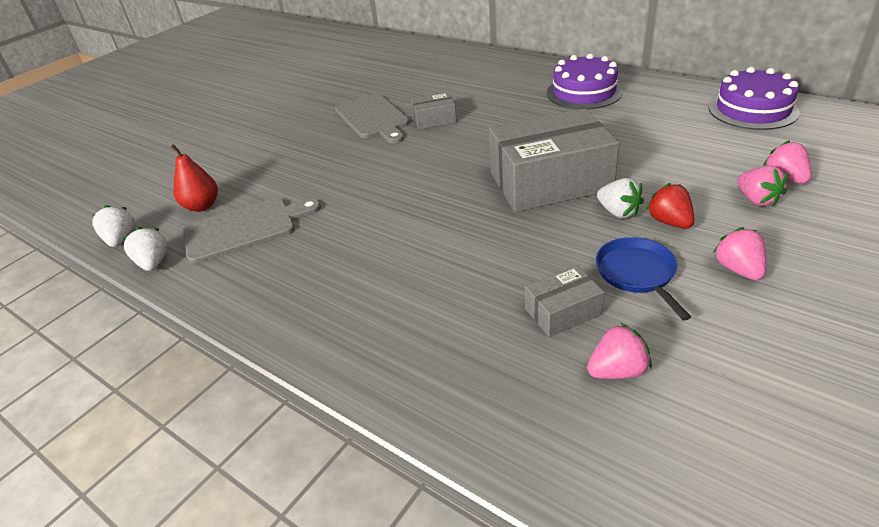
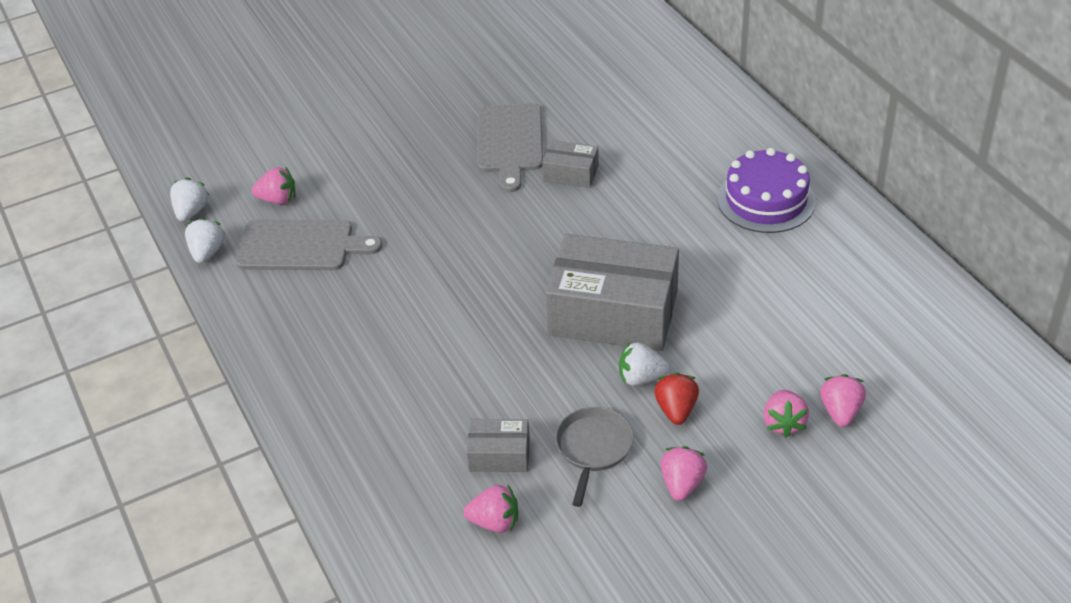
camera: 25 degrees right, 5 degrees up
(202, 206) = (278, 200): red pear -> pink strawberry
(618, 212) = (641, 378): white strawberry -> white strawberry turned 105 degrees clockwise
(637, 273) = (593, 448): blue pan -> grey pan
(752, 110) = (920, 309): purple cake -> none

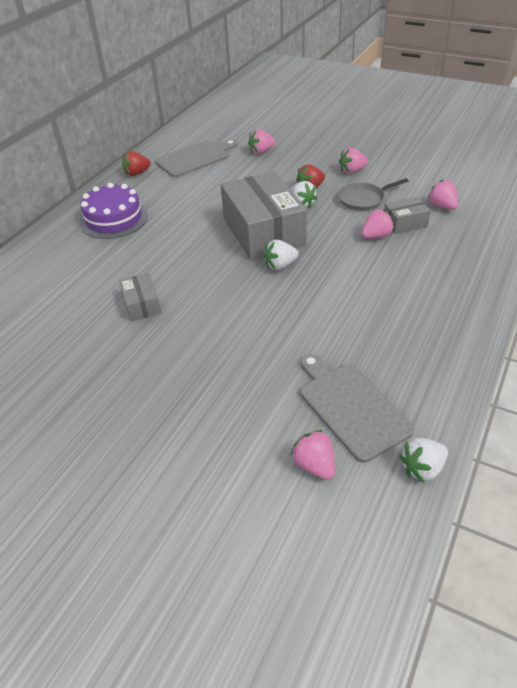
camera: 125 degrees left, 0 degrees up
(191, 212) = (392, 528): white strawberry -> white strawberry (280, 265)
(499, 455) = (405, 223): grey box -> grey box turned 75 degrees counterclockwise
(510, 142) = (123, 354): grey cutting board -> grey cutting board (195, 158)
(783, 423) = (284, 161): pink strawberry -> pink strawberry (376, 236)
(879, 255) = (137, 173): none -> red strawberry

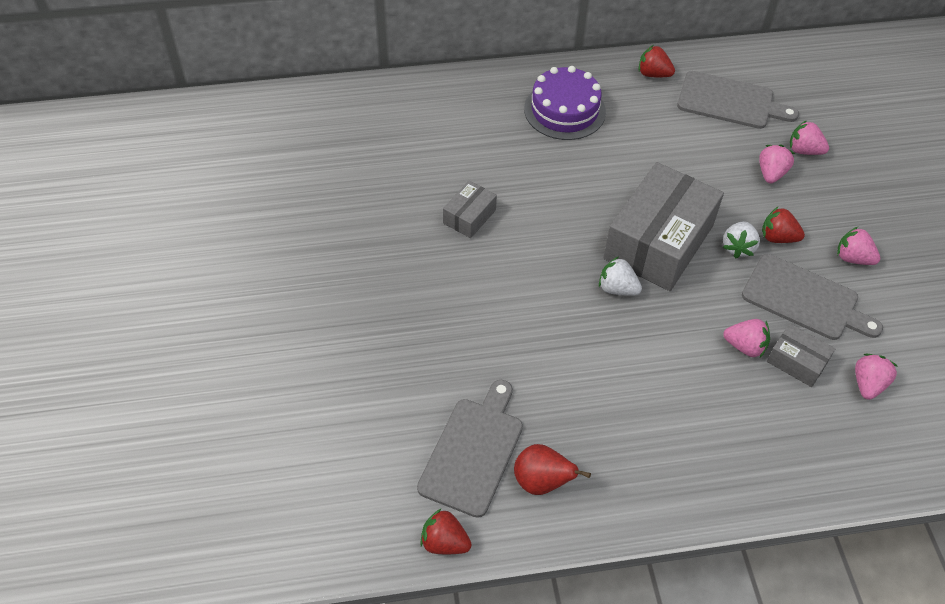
camera: 50 degrees right, 10 degrees up
(314, 465) = (389, 458): pink strawberry -> pink strawberry (771, 173)
(363, 199) = (804, 299): grey pan -> grey cutting board
(407, 381) = (541, 482): none -> red pear
(422, 468) = (444, 542): white strawberry -> red strawberry

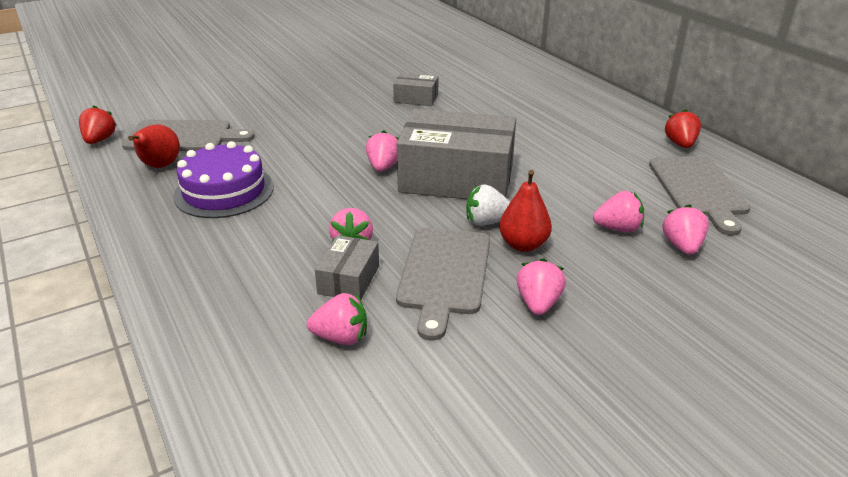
camera: 70 degrees right, 20 degrees down
(564, 110) = (577, 113): purple cake -> purple cake (224, 191)
(617, 288) = (383, 167): white strawberry -> pink strawberry
(778, 237) = (523, 245): red strawberry -> red pear

